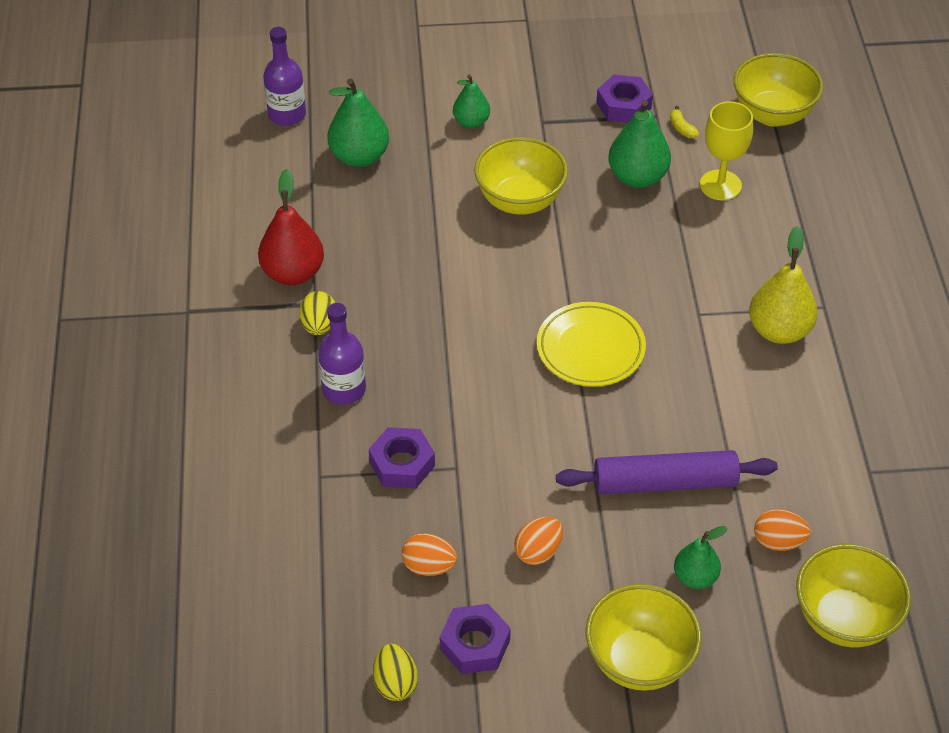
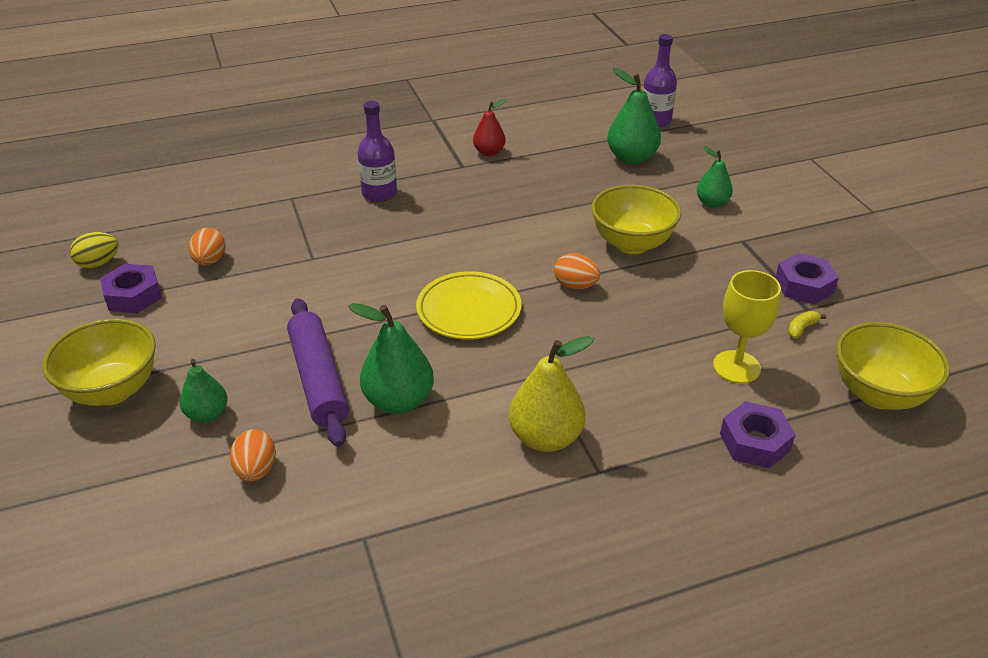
camera: 75 degrees right, 10 degrees down
(293, 273) = (489, 152): red pear -> red pear, size x0.62
(319, 326) = (440, 172): yellow egg -> none
(402, 464) = (311, 232): purple nut -> purple nut (754, 442)
(538, 551) = (229, 314): orange egg -> orange egg (575, 285)
(637, 177) = (709, 308): green pear -> green pear (398, 401)
(844, 619) = (158, 535): yellow bowl -> none

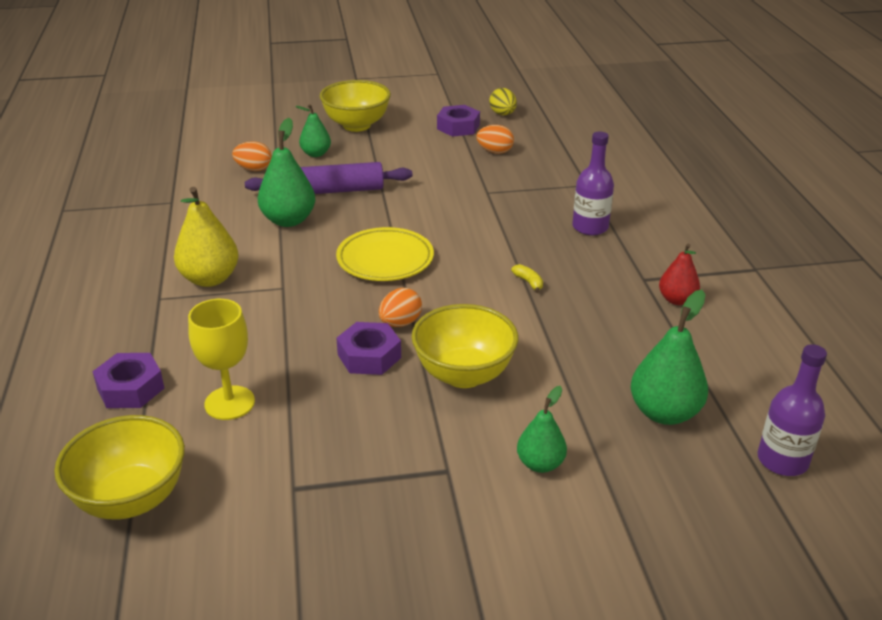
camera: 100 degrees right, 5 degrees down
(802, 328) = (262, 471): yellow banana -> yellow banana (528, 282)
(804, 285) = (337, 500): purple nut -> purple nut (369, 356)

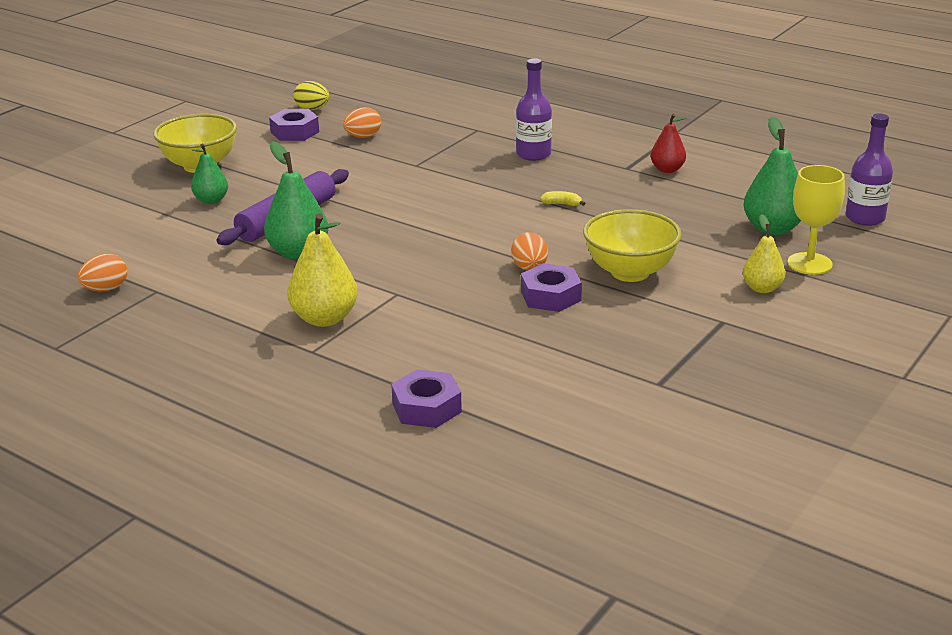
camera: 45 degrees left, 5 degrees down
(131, 499) = (574, 454): yellow bowl -> none
(229, 403) = (518, 372): yellow goblet -> yellow goblet (809, 264)
(254, 169) = (179, 235): orange egg -> orange egg (106, 289)
(385, 259) = (434, 239): yellow plate -> none
(540, 464) = (762, 288): green pear -> yellow pear

